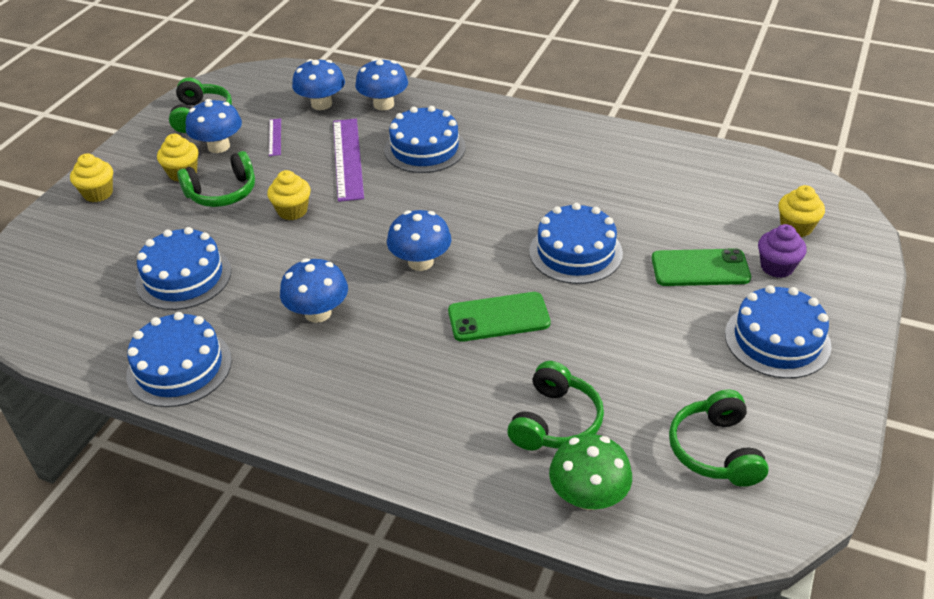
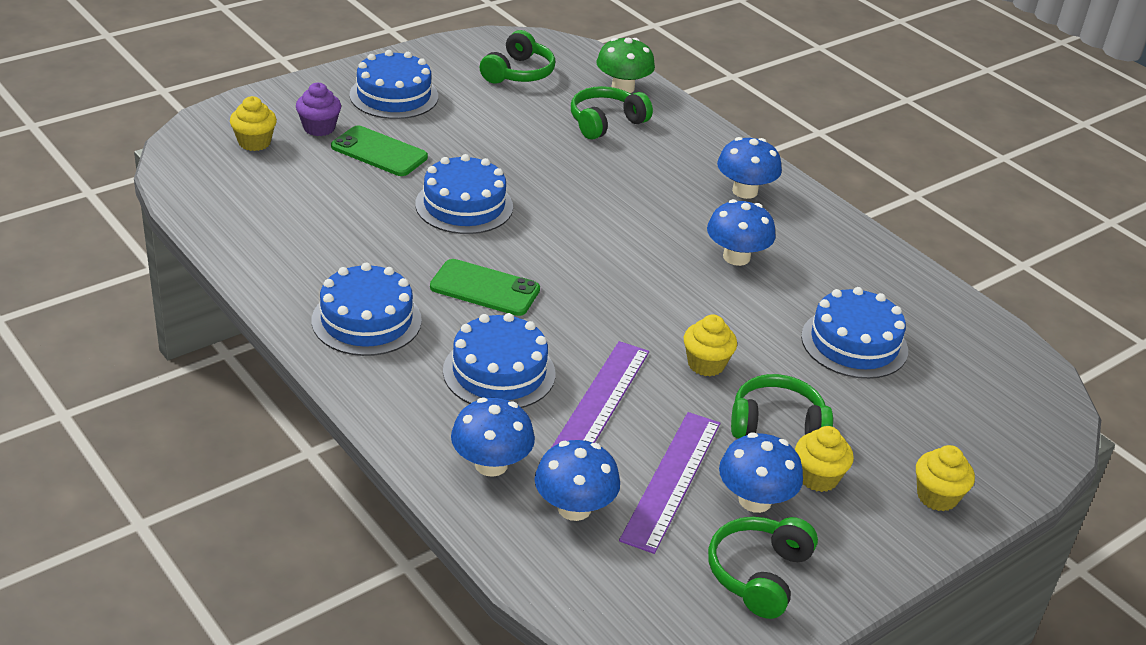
camera: 155 degrees left, 5 degrees down
(179, 367) = (880, 267): blue cake -> blue cake (366, 320)
(275, 137) = (671, 480): purple ruler -> purple ruler, size x2.07
(420, 262) = (611, 257): blue mushroom -> blue mushroom (745, 191)
(498, 317) = (583, 190): green phone -> green phone (485, 288)

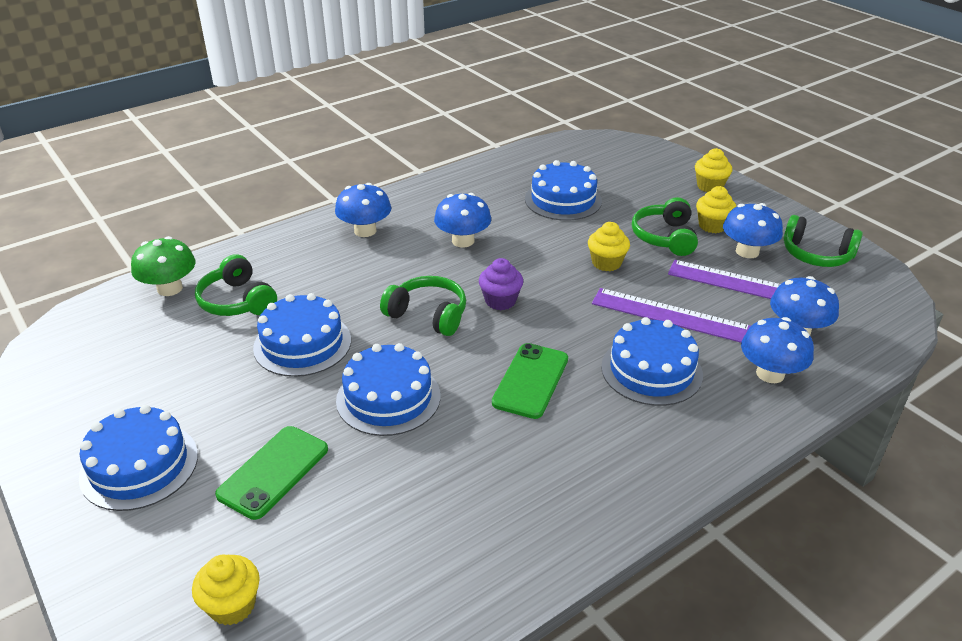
camera: 85 degrees left, 0 degrees up
(319, 128) = (206, 536): purple cupcake -> purple cupcake (500, 301)
(366, 320) = (600, 463): blue cake -> blue cake (302, 344)
(518, 73) = (114, 360): green headphones -> green headphones (428, 315)

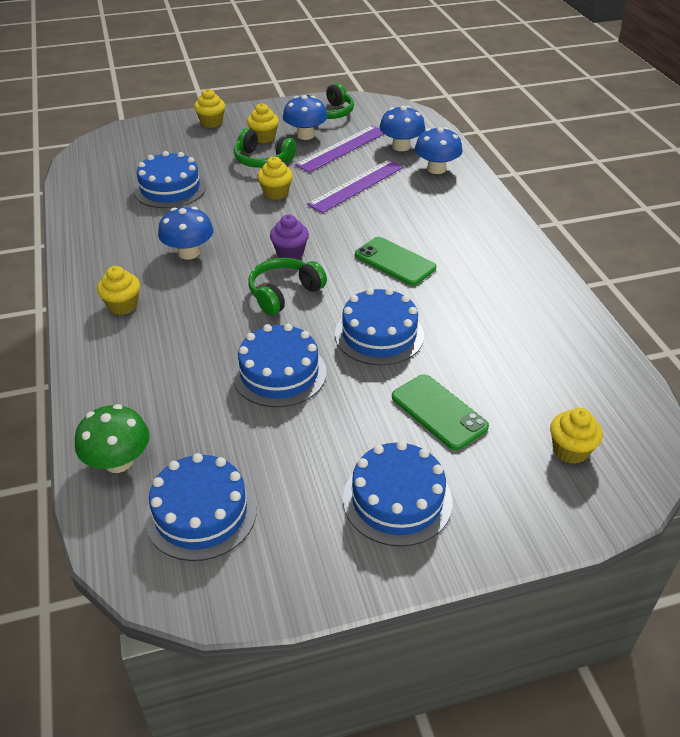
camera: 70 degrees left, 5 degrees up
(237, 301) = (181, 409): green headphones -> none
(365, 231) = (123, 306): blue mushroom -> yellow cupcake
(651, 370) = (410, 209): blue cake -> blue cake (201, 513)

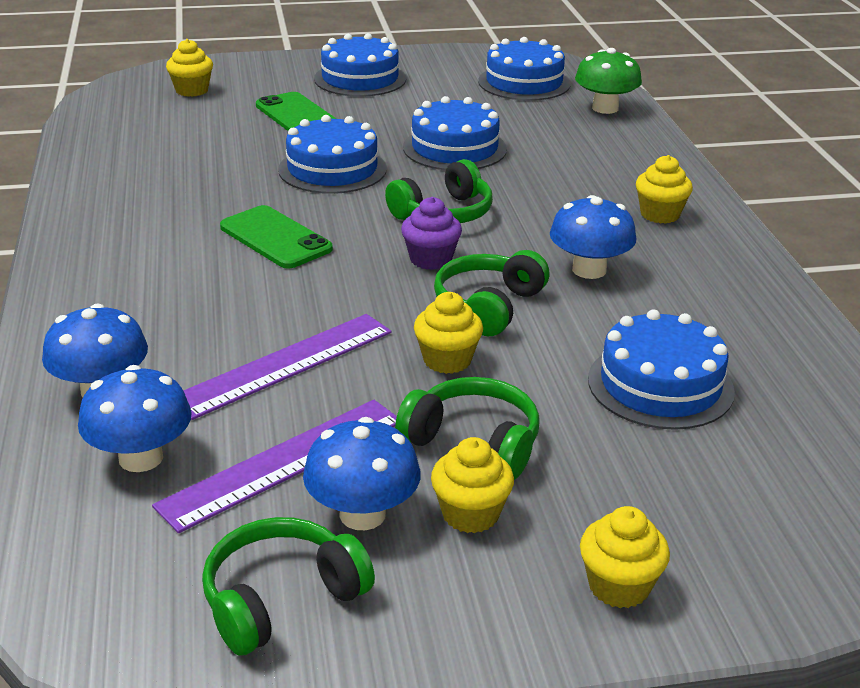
camera: 175 degrees left, 10 degrees down
(254, 224) = (488, 306): none -> green headphones

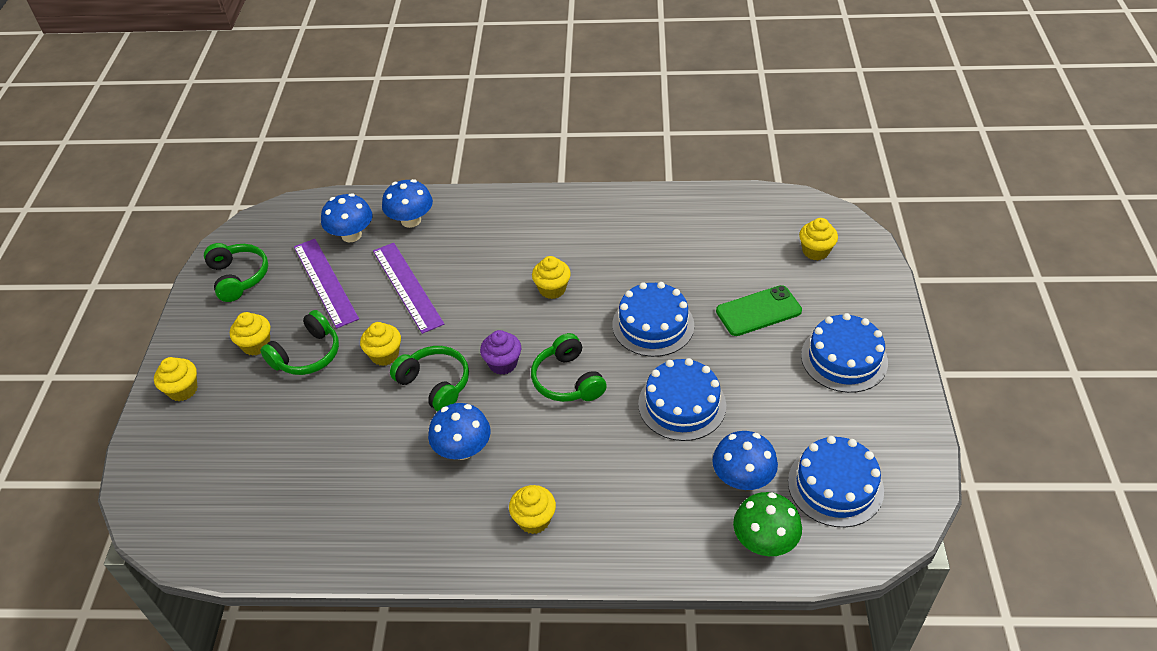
camera: 105 degrees right, 15 degrees up
(275, 238) = (552, 289): green phone -> yellow cupcake
(362, 514) = (275, 307): blue mushroom -> blue mushroom (742, 478)
(660, 385) = (319, 452): blue cake -> none

